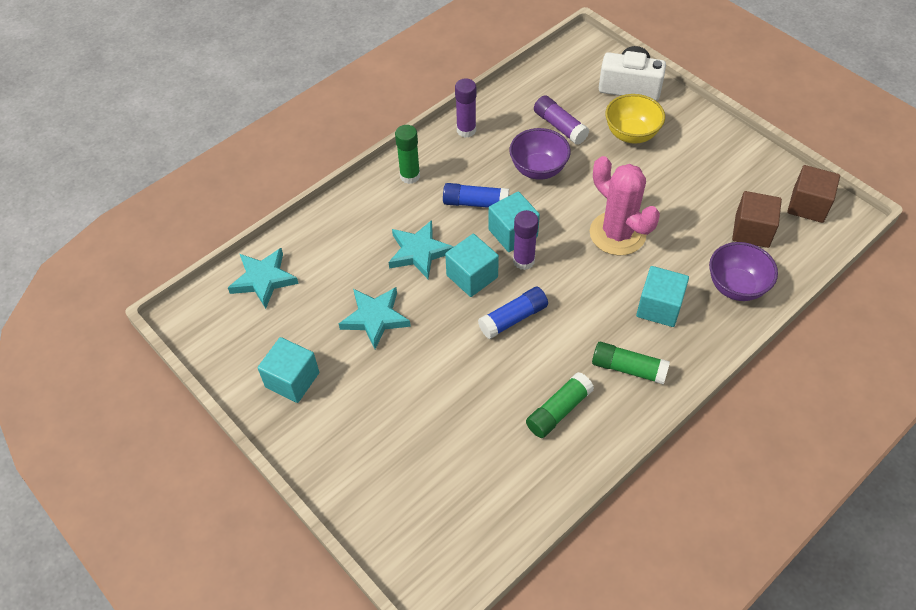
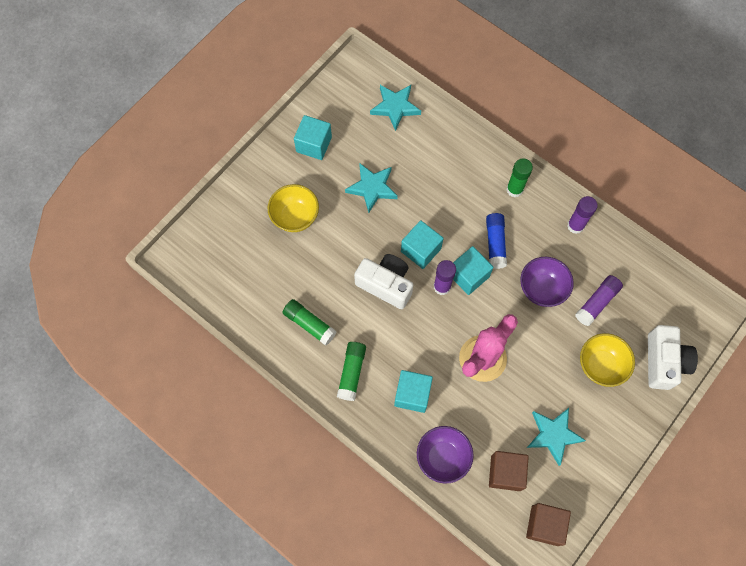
camera: 80 degrees right, 15 degrees up
(398, 414) = (295, 217): none -> yellow bowl
(419, 252) = (438, 208): turquoise star -> turquoise star (553, 435)
(513, 318) = (386, 284): blue glue stick -> white camera

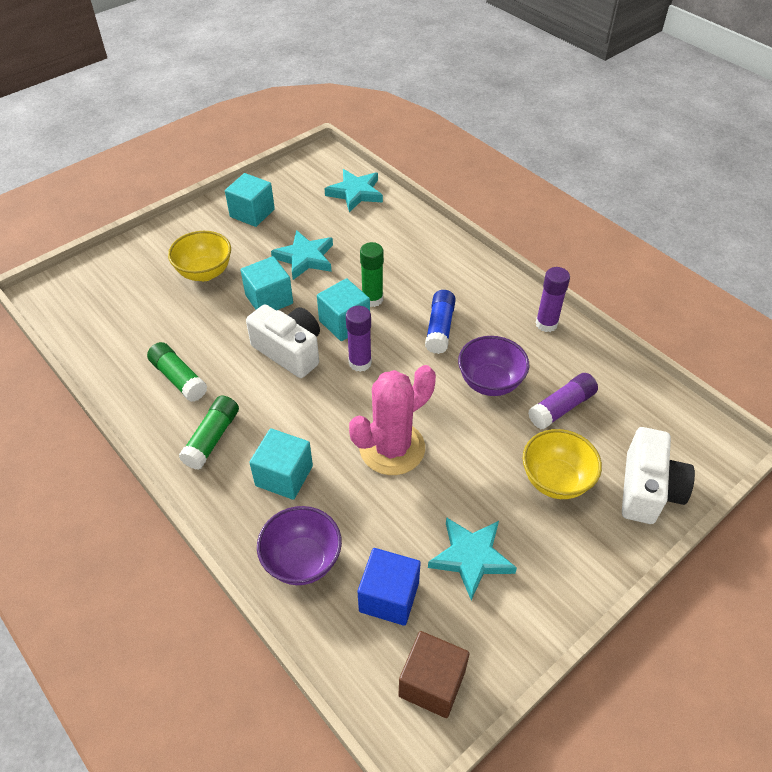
camera: 10 degrees right, 20 degrees down
(468, 275) = (397, 356): turquoise cube -> turquoise cube (269, 299)
(505, 473) = (389, 597): brown cube -> blue cube
(514, 189) = (476, 280): green glue stick -> green glue stick (372, 299)

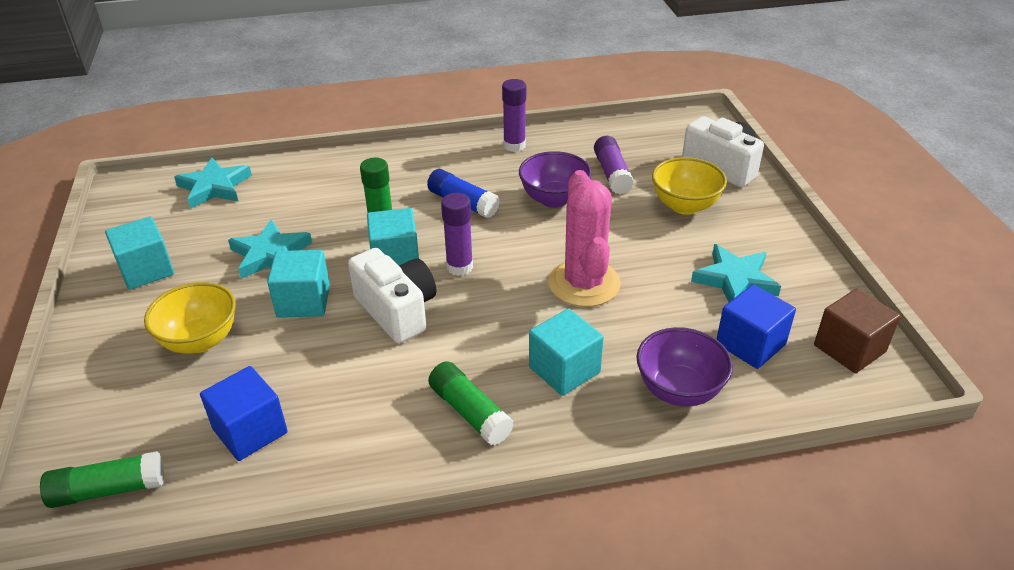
camera: 60 degrees left, 10 degrees down
(142, 337) = (250, 431): none -> blue cube
(178, 378) = (352, 415): green glue stick -> green glue stick (108, 490)
(289, 351) = (397, 310): white camera -> white camera turned 75 degrees clockwise

